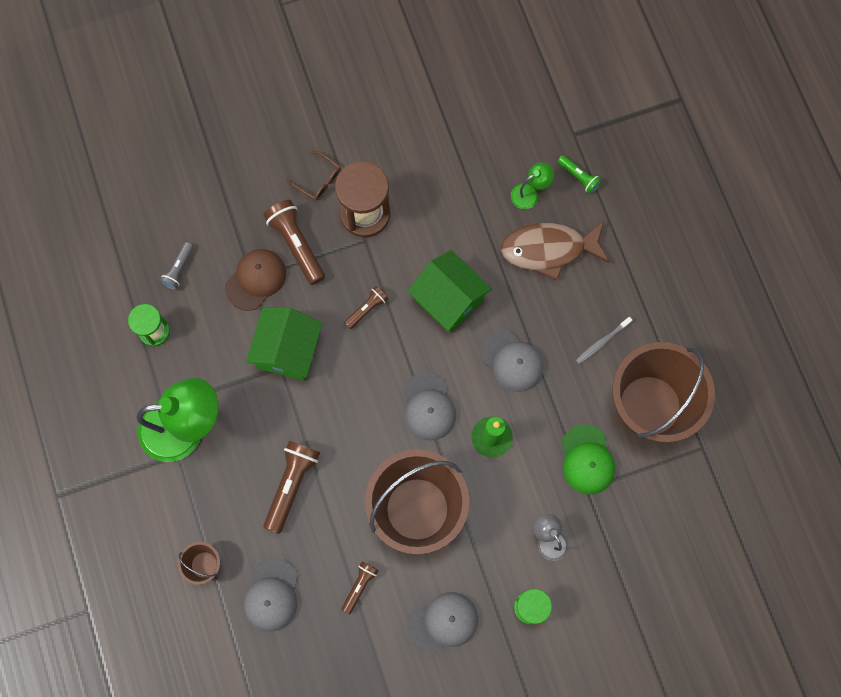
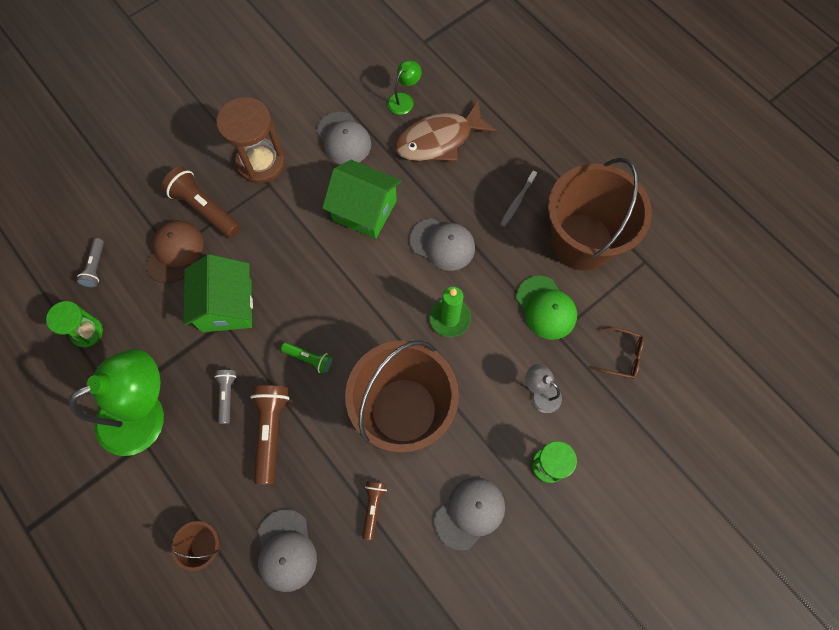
camera: 20 degrees left, 5 degrees down
(262, 437) = (227, 396): none -> grey flashlight
(318, 180) = (207, 147): brown glasses -> brown glasses (621, 356)
(367, 309) = (290, 243): brown flashlight -> none
(428, 406) = (380, 311): grey cap -> grey cap (343, 139)
(579, 177) = (442, 74): green flashlight -> green flashlight (309, 359)

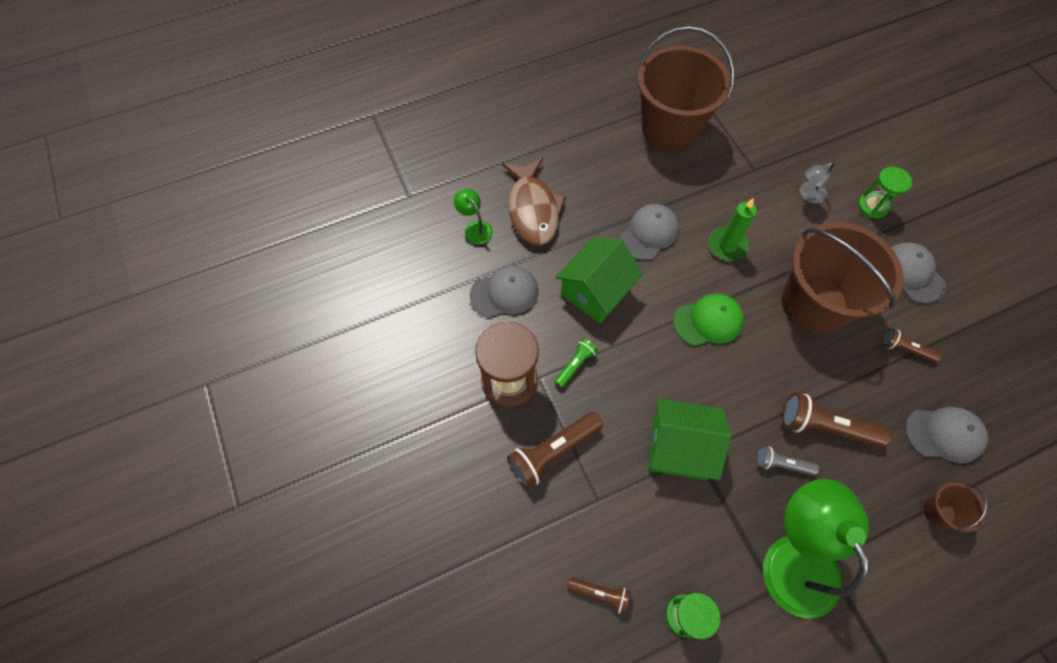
camera: 75 degrees left, 5 degrees down
(96, 267) = (600, 594): grey flashlight -> brown flashlight
(175, 252) = (601, 495): brown cap -> none
(309, 359) = (751, 376): green flashlight -> green flashlight (575, 365)
(517, 201) = (618, 164): grey toothbrush -> none
(546, 308) = (729, 170): green cap -> green cap (708, 321)
(621, 356) = (781, 131): brown glasses -> none

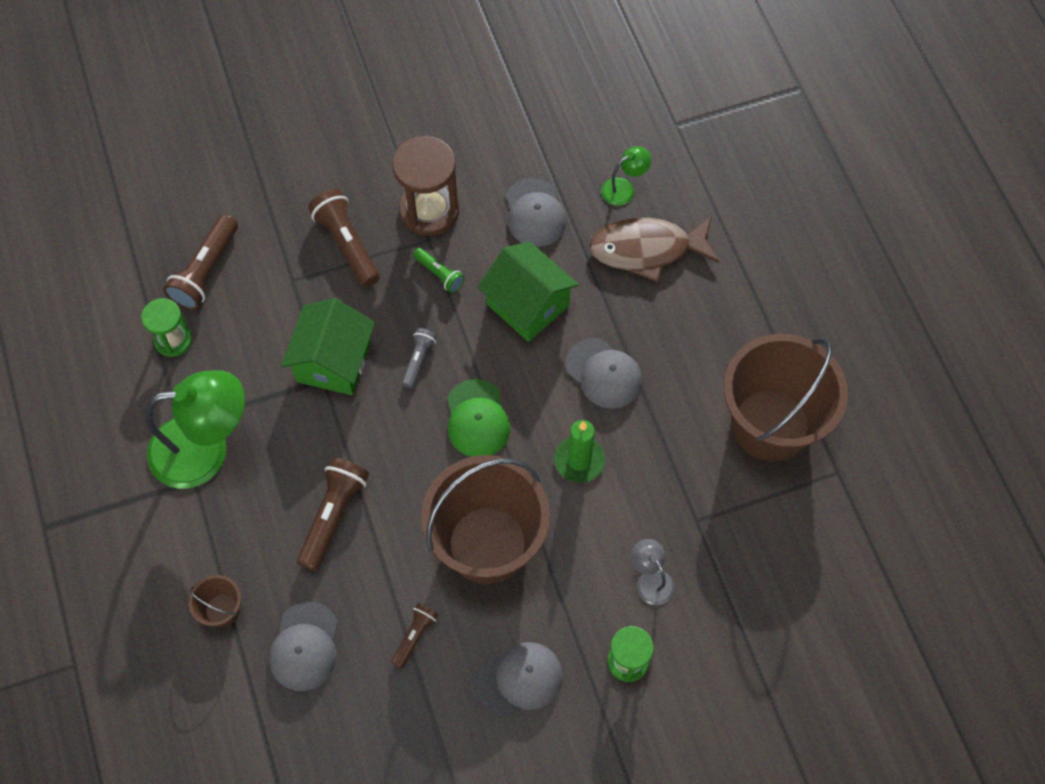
camera: 95 degrees right, 0 degrees up
(600, 594) = (206, 271): brown flashlight -> brown flashlight, size x1.77
(782, 464) = (299, 461): grey flashlight -> grey flashlight (418, 360)

